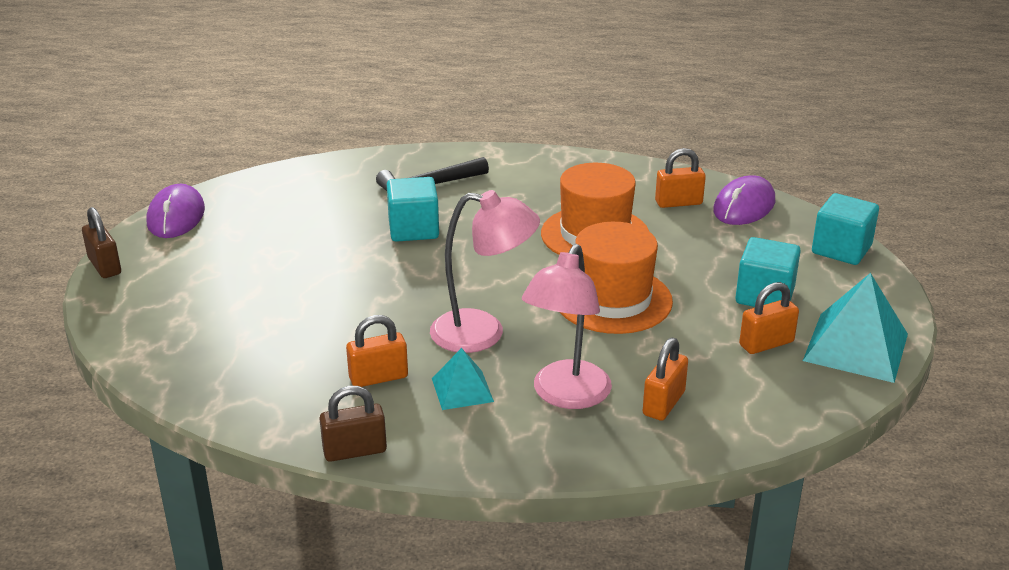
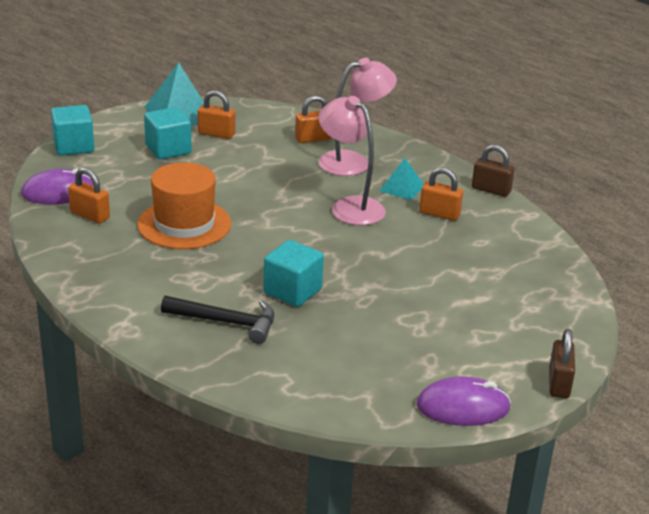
camera: 140 degrees left, 0 degrees up
(176, 216) = (463, 407): purple mouse -> purple mouse turned 45 degrees clockwise
(613, 300) = (249, 186): orange hat -> none

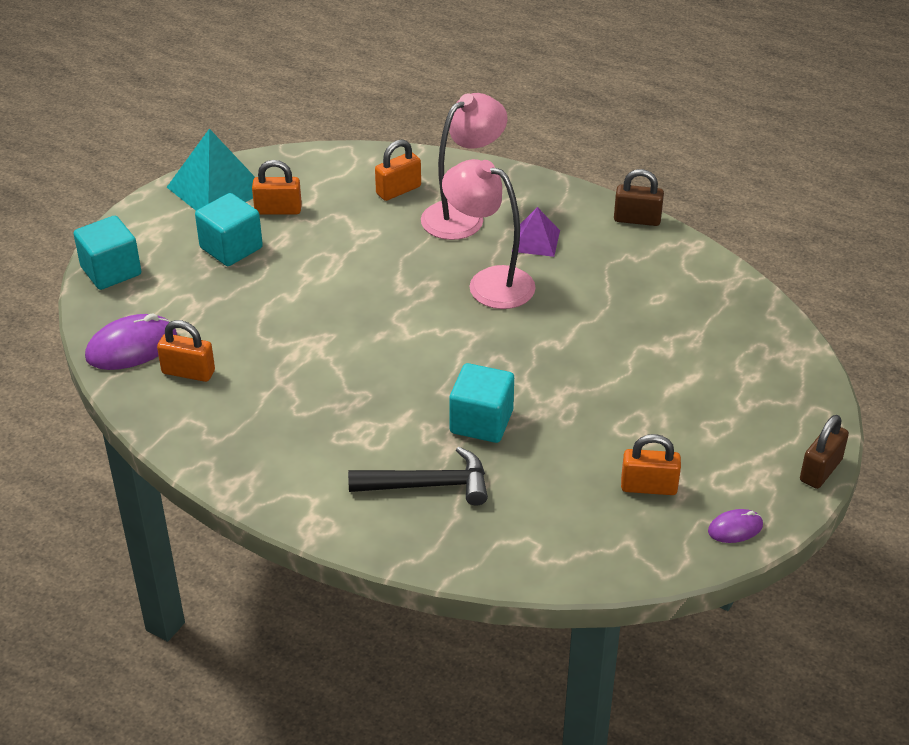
camera: 15 degrees left, 10 degrees up
(184, 224) = (309, 357): orange hat -> none
(402, 188) = (536, 241): turquoise pyramid -> purple pyramid
(439, 214) = (595, 269): orange padlock -> orange padlock (648, 487)
(463, 407) = (735, 528): purple mouse -> purple mouse, size x0.55
(559, 383) = (820, 470): brown padlock -> brown padlock turned 45 degrees clockwise

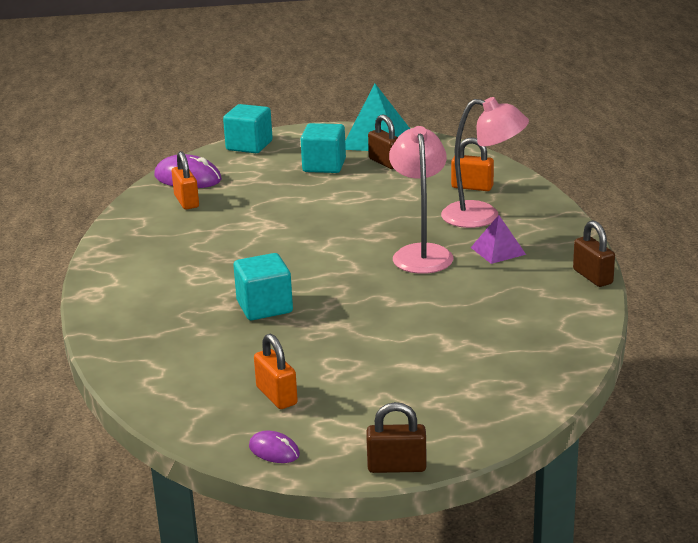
camera: 55 degrees right, 15 degrees down
(278, 210) = (385, 162): orange padlock -> brown padlock
(428, 485) = (175, 314): black hammer -> none

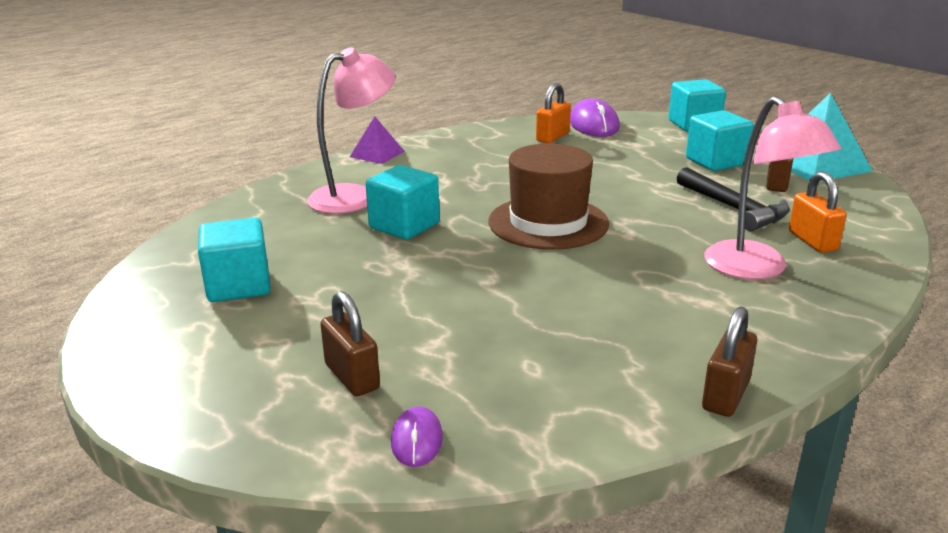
camera: 55 degrees right, 0 degrees up
(274, 450) = (131, 318): purple mouse -> purple mouse (417, 440)
(276, 396) = (239, 286): orange padlock -> turquoise cube
(335, 254) = (548, 222): none -> brown hat
(397, 467) = (129, 401): brown padlock -> brown padlock (352, 377)
(401, 190) = (734, 208): none -> black hammer
(421, 253) = (615, 263): pink lamp -> pink lamp (354, 196)
(498, 251) = (690, 305): purple pyramid -> purple pyramid (377, 154)

